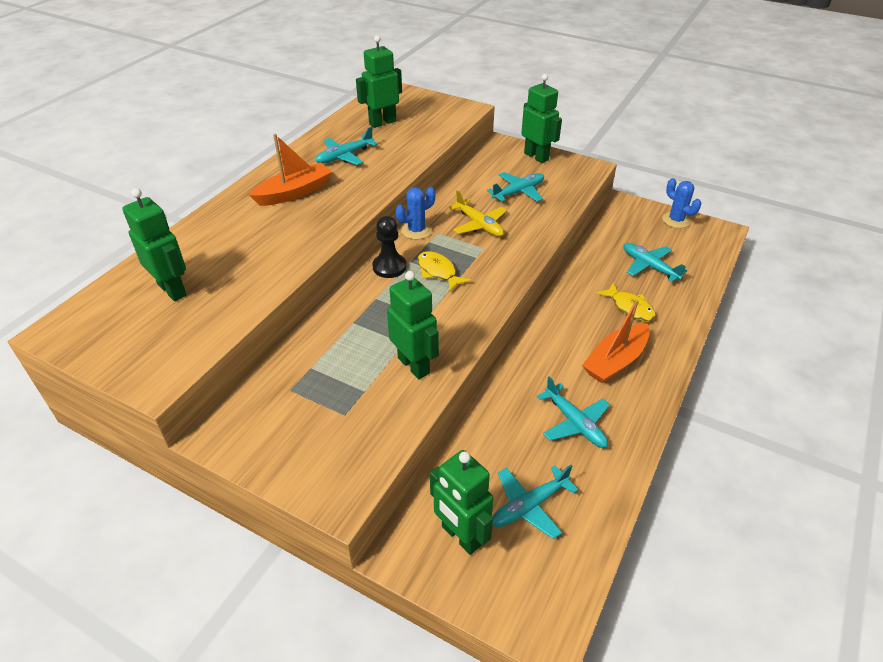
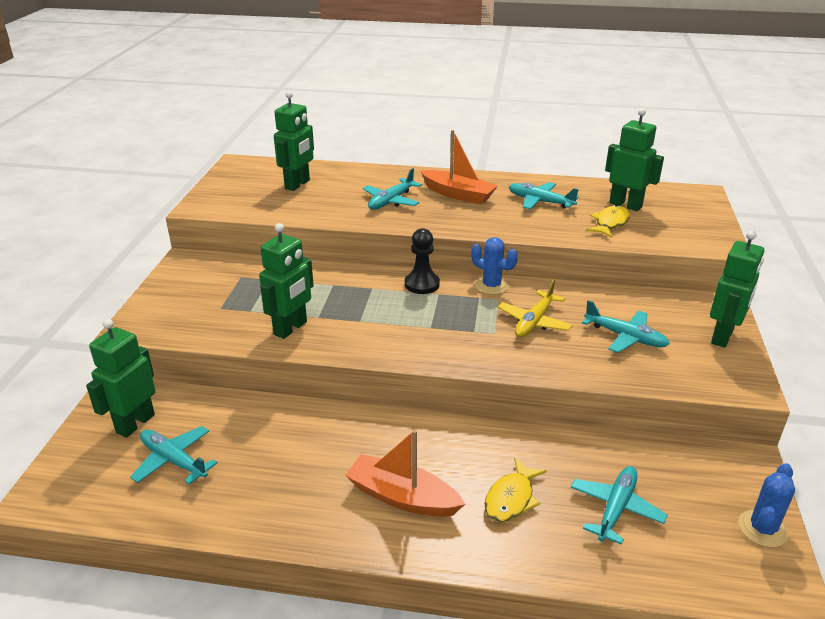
camera: 70 degrees right, 10 degrees down
(438, 272) = (433, 313): yellow fish -> yellow fish (610, 223)
(574, 422) = (290, 476): turquoise plane -> turquoise plane (391, 201)

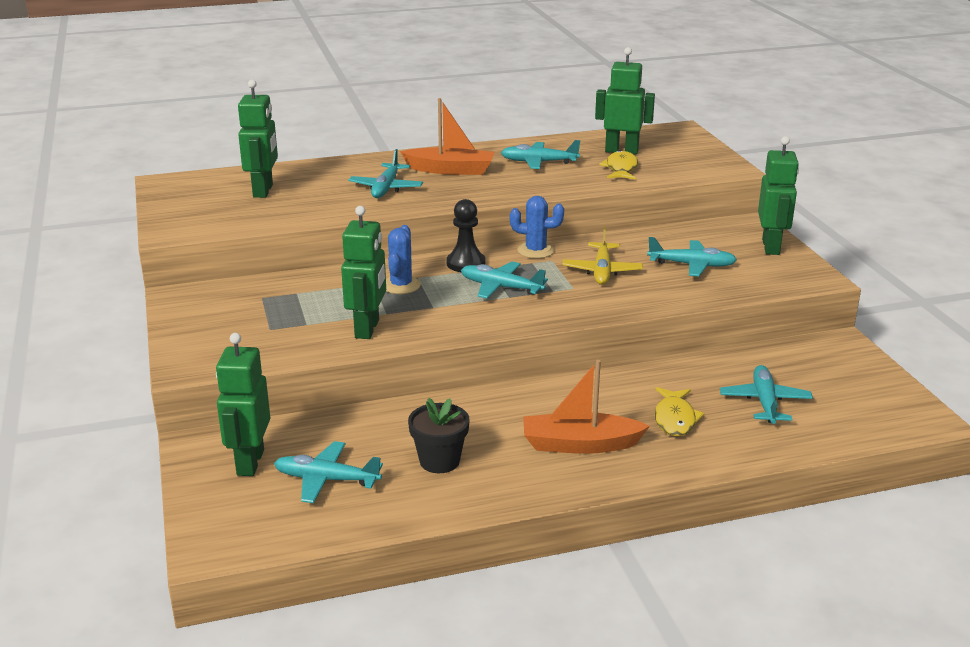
camera: 25 degrees left, 5 degrees down
(272, 473) = (439, 461): none -> black flower pot
(432, 316) = (501, 287): none -> turquoise plane
(762, 529) = (883, 384): blue cactus -> blue cactus (401, 285)

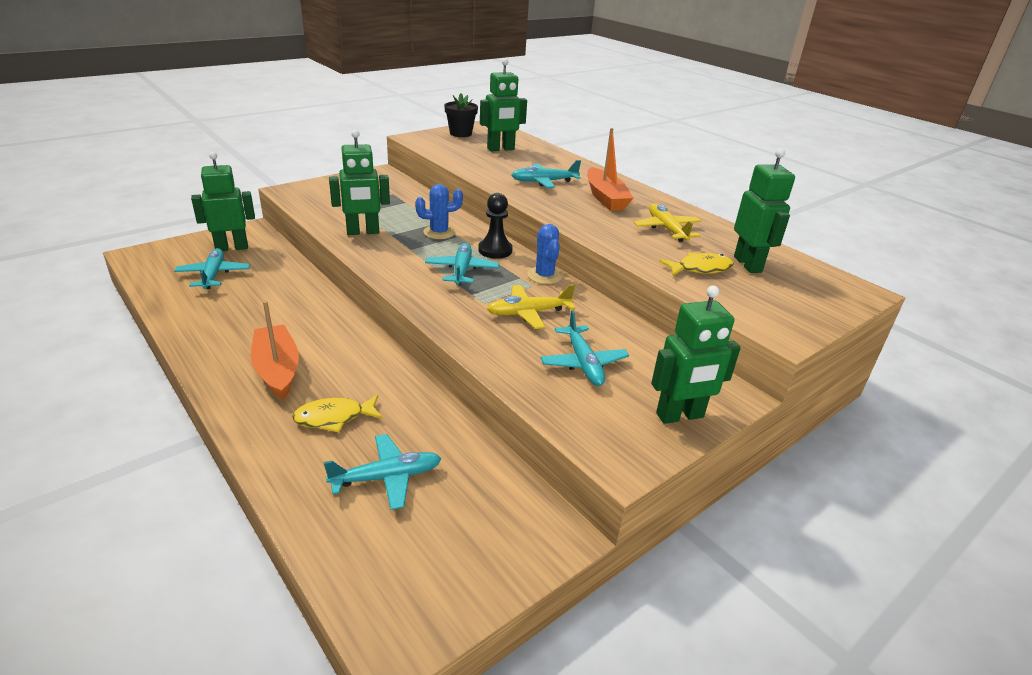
camera: 65 degrees right, 5 degrees up
(439, 461) = (242, 311): black flower pot -> black flower pot (460, 133)
(539, 162) = (667, 229): turquoise plane -> yellow plane

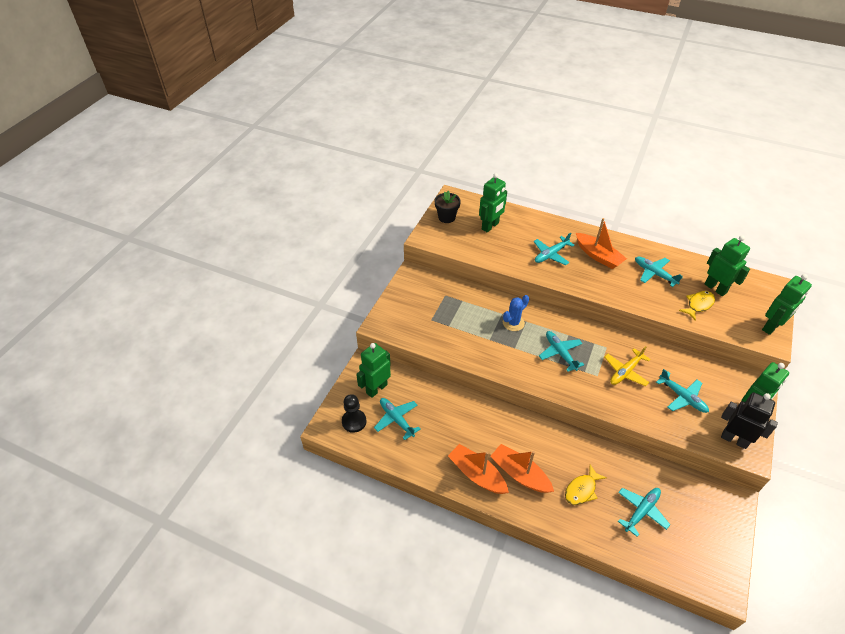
camera: 25 degrees left, 15 degrees up
(226, 349) = (477, 474): none -> orange boat
(363, 232) = (472, 346): green robot -> green robot (771, 327)
(495, 250) = (559, 324): black pawn -> black pawn (354, 421)
(544, 276) = (604, 335): blue cactus -> none
(614, 435) = (734, 439): none -> black robot
(667, 229) = (654, 274): yellow plane -> turquoise plane

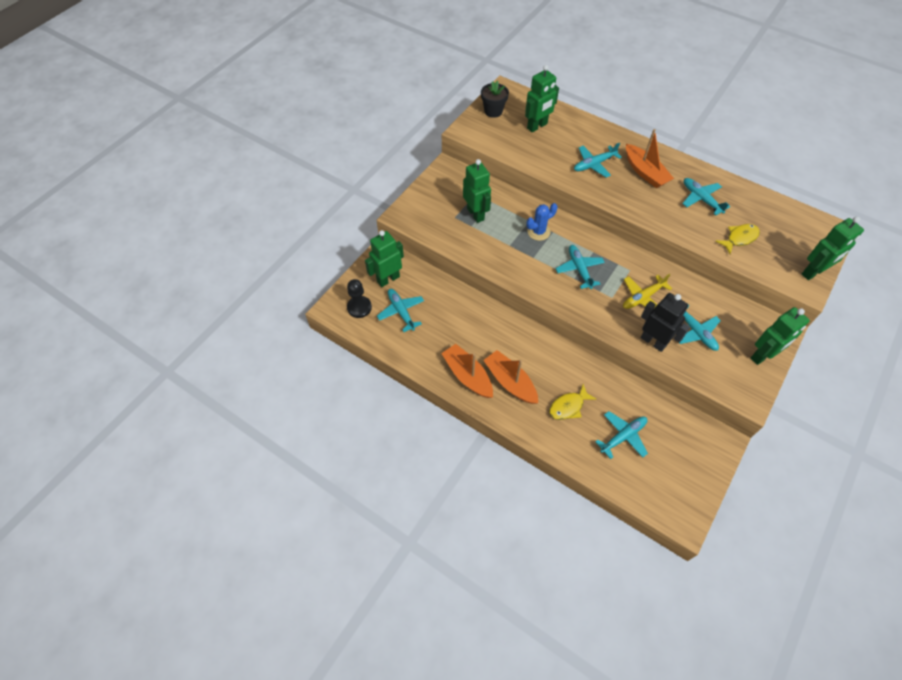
camera: 10 degrees right, 10 degrees up
(715, 288) = (764, 223): green robot -> green robot (476, 214)
(734, 439) = (737, 382): black robot -> black robot (653, 341)

